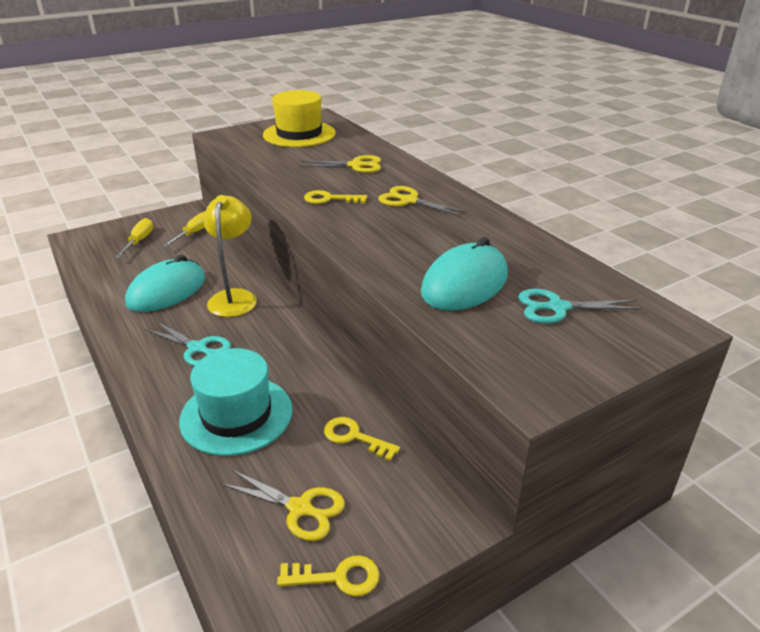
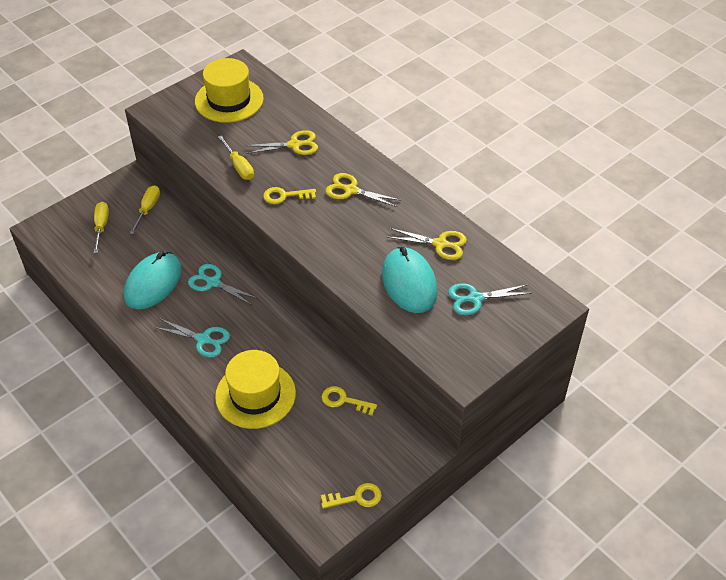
camera: 10 degrees left, 15 degrees up
(234, 297) = (213, 283): yellow lamp -> turquoise scissors
(236, 415) = (255, 395): turquoise hat -> yellow hat
(288, 175) = (239, 166): none -> yellow screwdriver
(300, 508) = (321, 458): yellow scissors -> yellow scissors (440, 244)
(465, 283) = (409, 283): turquoise mouse -> turquoise mouse turned 45 degrees counterclockwise

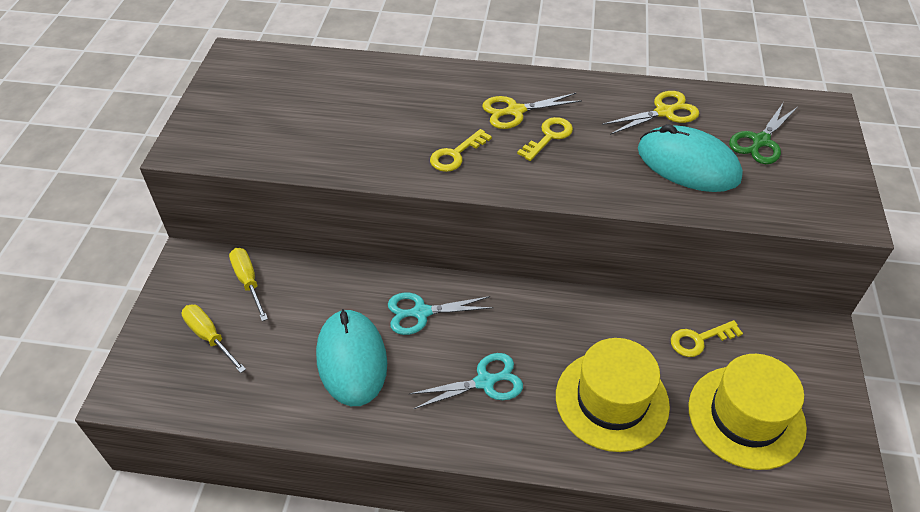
camera: 40 degrees left, 0 degrees up
(229, 100) = (266, 93): yellow hat -> yellow hat (746, 416)
(239, 166) = (366, 153): yellow screwdriver -> none
(294, 145) = (399, 100): yellow scissors -> none
(356, 498) = (834, 429): yellow key -> yellow key (549, 137)
(475, 298) = (760, 141): turquoise scissors -> green scissors

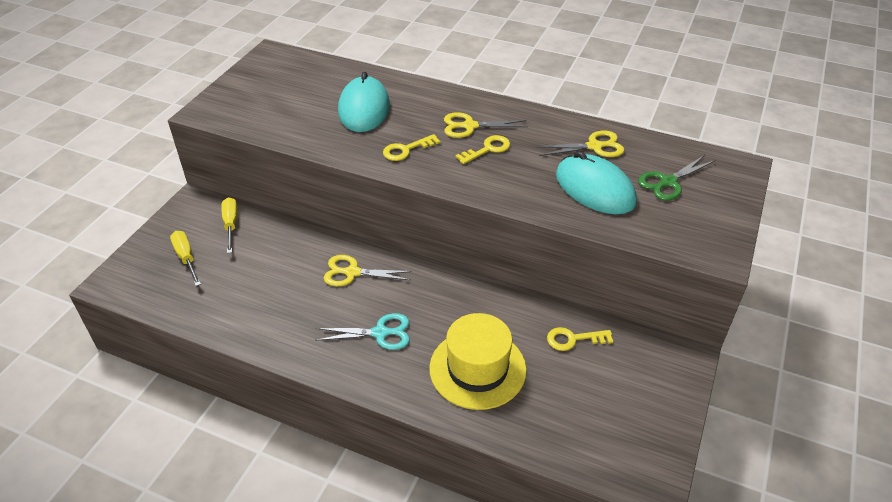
camera: 15 degrees right, 5 degrees down
(352, 359) = (284, 295): turquoise mouse -> turquoise mouse (364, 108)
(421, 312) = (352, 272): turquoise scissors -> yellow scissors
(746, 416) = (587, 406): yellow hat -> none

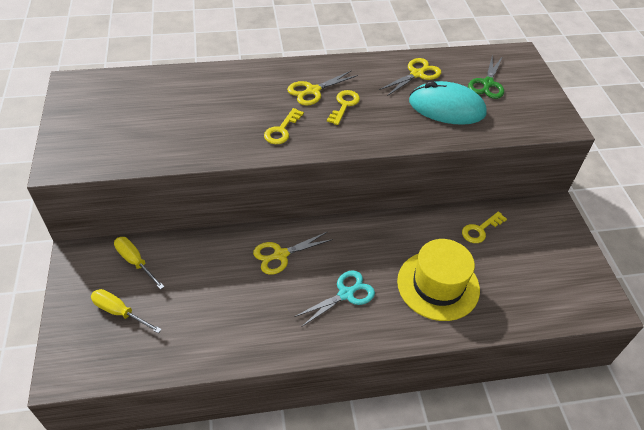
camera: 35 degrees left, 5 degrees up
(364, 108) = (211, 106): turquoise mouse -> none

